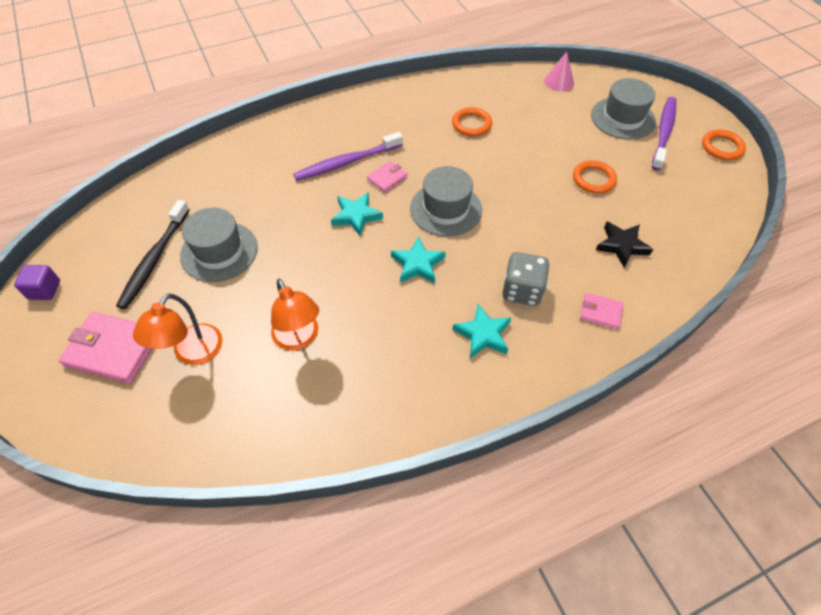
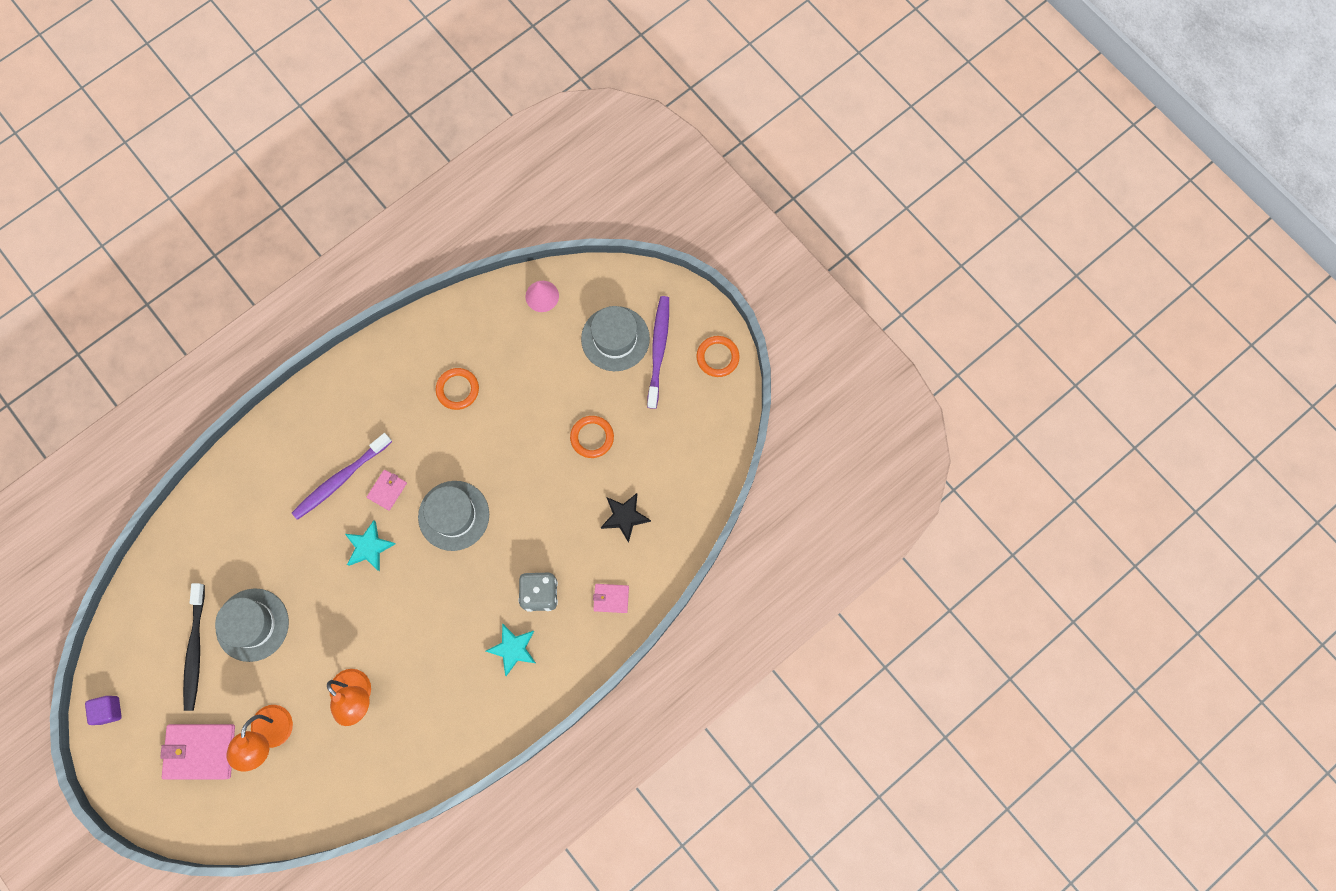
camera: 15 degrees left, 20 degrees up
(417, 264) = (441, 589): turquoise star -> none

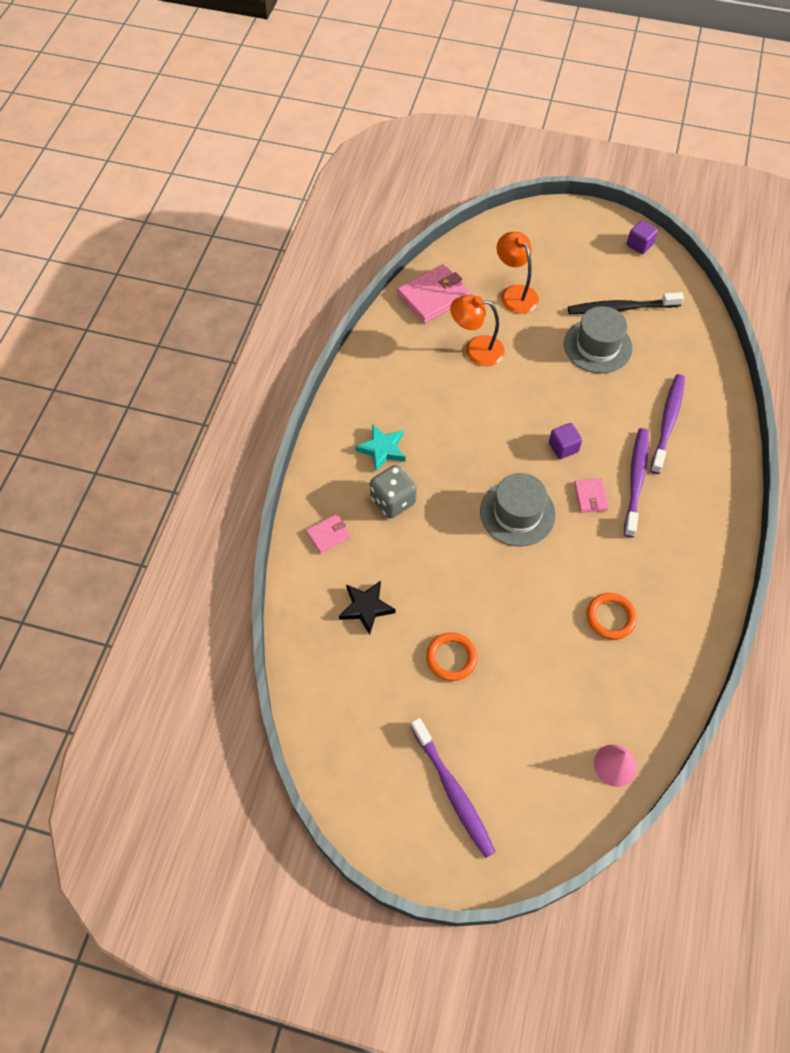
camera: 145 degrees right, 15 degrees down
(195, 650) = (621, 308): black toothbrush -> black toothbrush turned 60 degrees counterclockwise
(200, 751) = (553, 259): pink wallet -> pink wallet (433, 296)
(267, 511) = (667, 422): none -> purple toothbrush
(369, 547) = (563, 447): turquoise star -> purple cube
(615, 338) = (506, 772): grey hat -> none
(717, 357) = (386, 827): orange ring -> none

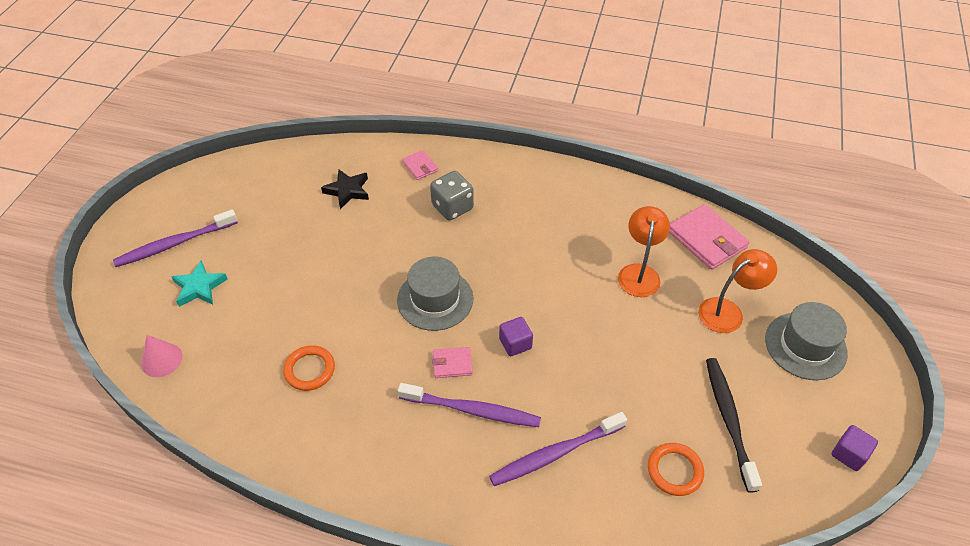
camera: 90 degrees right, 10 degrees down
(382, 449) = (509, 200): turquoise star -> turquoise star (199, 287)
(451, 658) = (291, 245): orange ring -> orange ring (674, 471)
(597, 346) = (663, 389): grey hat -> grey hat (805, 346)
(667, 422) = (555, 454): purple toothbrush -> purple toothbrush turned 135 degrees clockwise

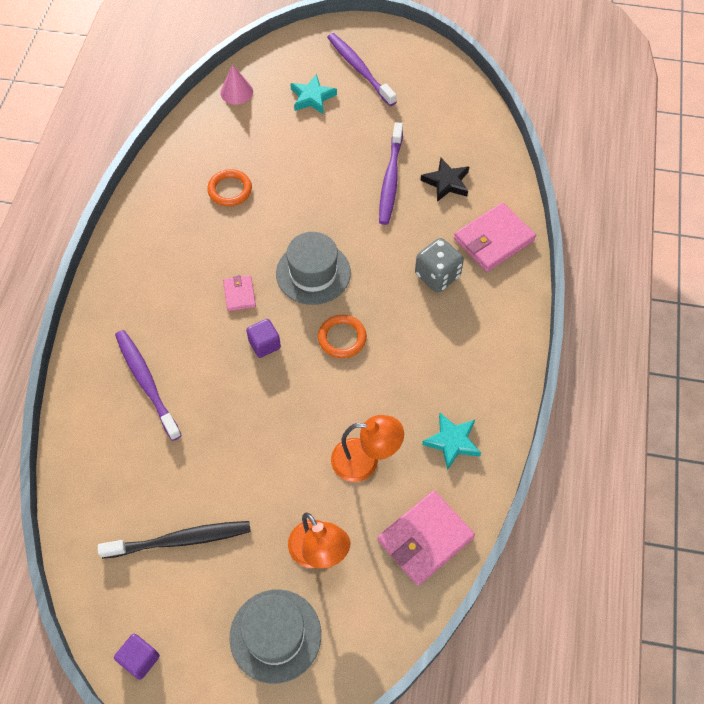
camera: 85 degrees right, 10 degrees up
(420, 166) = (493, 240): pink wallet -> pink wallet, size x1.88
(472, 410) = (191, 314): purple toothbrush -> purple toothbrush (390, 179)
(619, 214) = (452, 442): none -> turquoise star
(674, 471) = (127, 484): orange ring -> orange ring (342, 338)

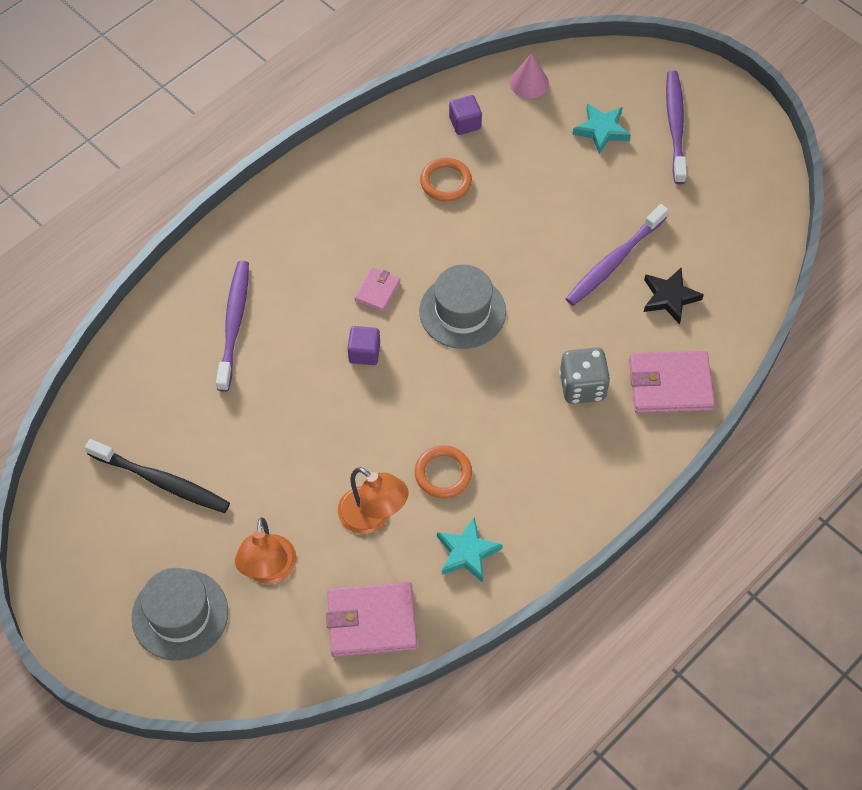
camera: 35 degrees right, 0 degrees up
(140, 659) = (58, 558): purple cube -> purple cube (465, 123)
(342, 338) = (441, 391): orange ring -> orange ring (443, 473)

